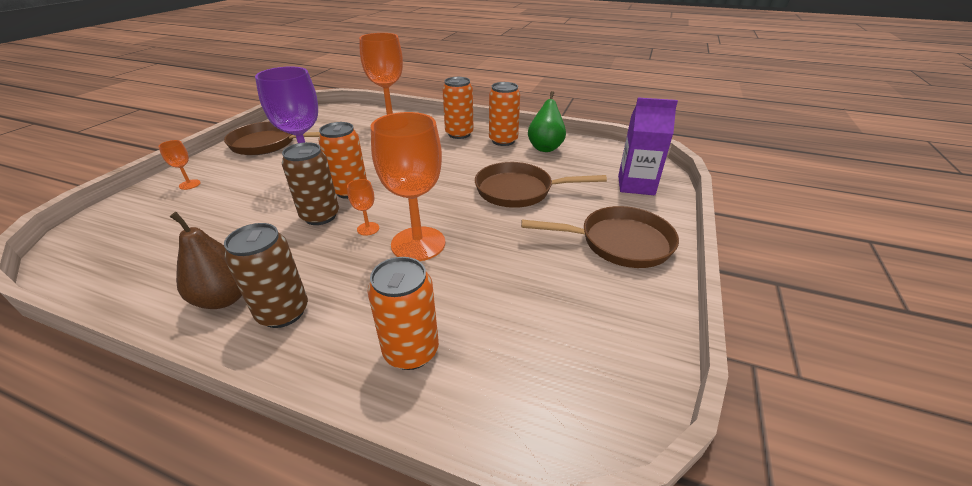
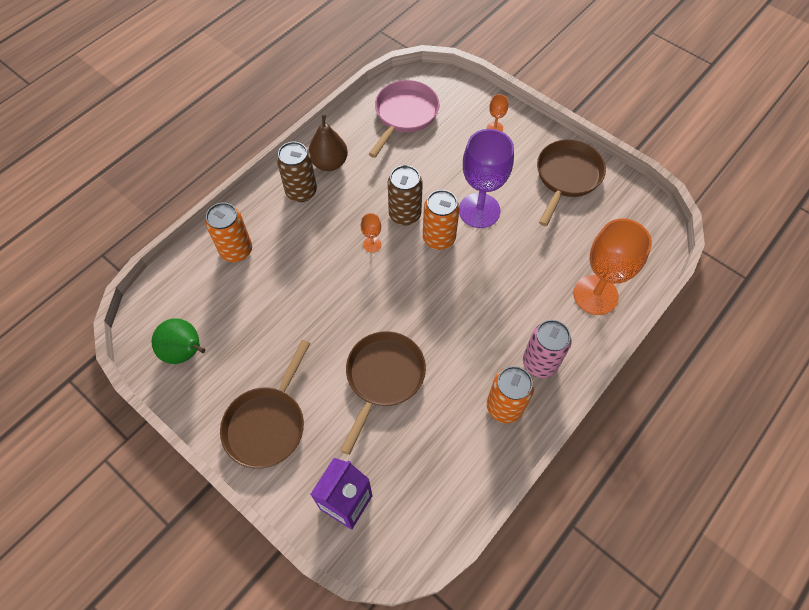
camera: 110 degrees right, 25 degrees up
(140, 250) = (404, 115): none -> pink pan
(418, 244) = (336, 274): orange goblet -> none
(459, 134) = (540, 363): orange can -> pink can
(545, 147) = (469, 448): green pear -> green pear (185, 352)

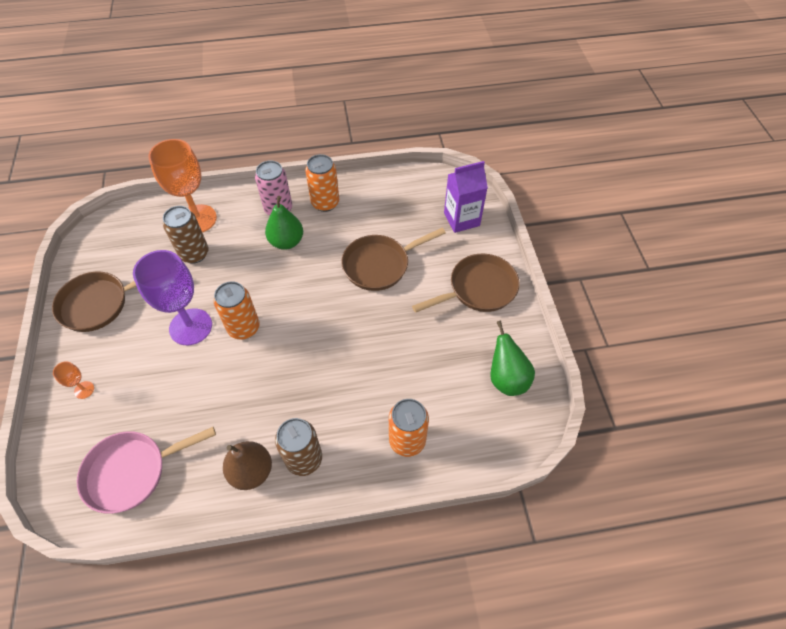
camera: 140 degrees left, 5 degrees down
(372, 244) = (296, 361): orange goblet -> none
(405, 214) = (245, 367): brown can -> brown can (194, 254)
(492, 335) = (286, 242): none -> green pear

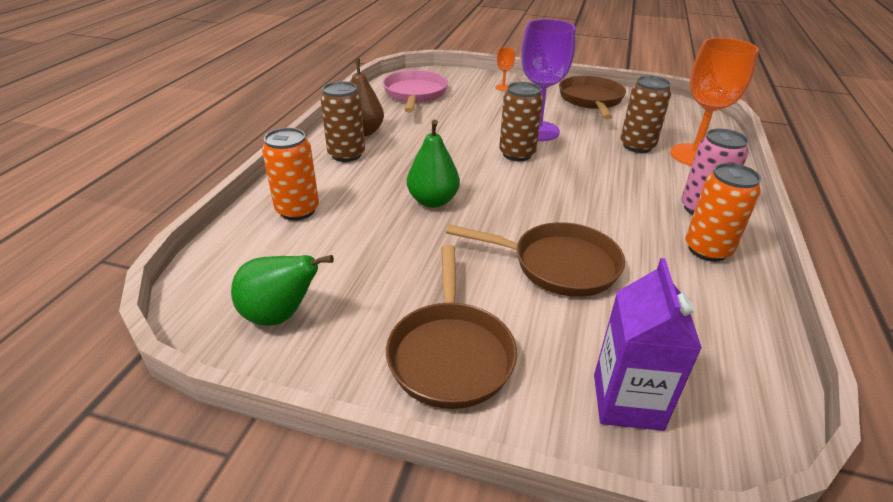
camera: 115 degrees right, 20 degrees down
(244, 328) = (517, 154): orange can -> brown can
(286, 242) = (635, 202): green pear -> green pear (433, 201)
(380, 265) = (558, 265): brown pan -> brown pan turned 105 degrees clockwise

